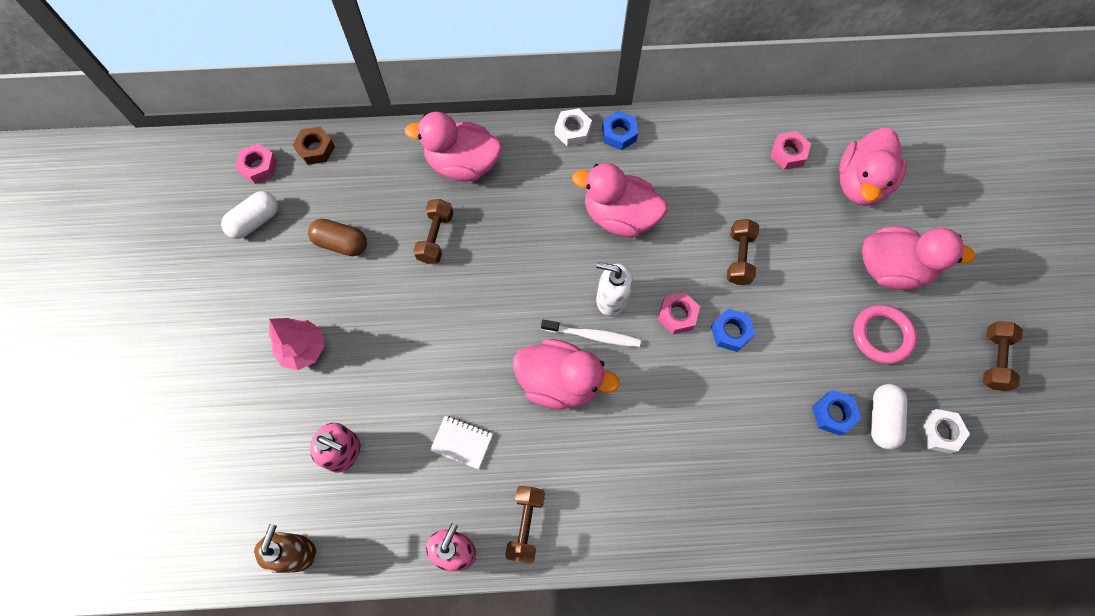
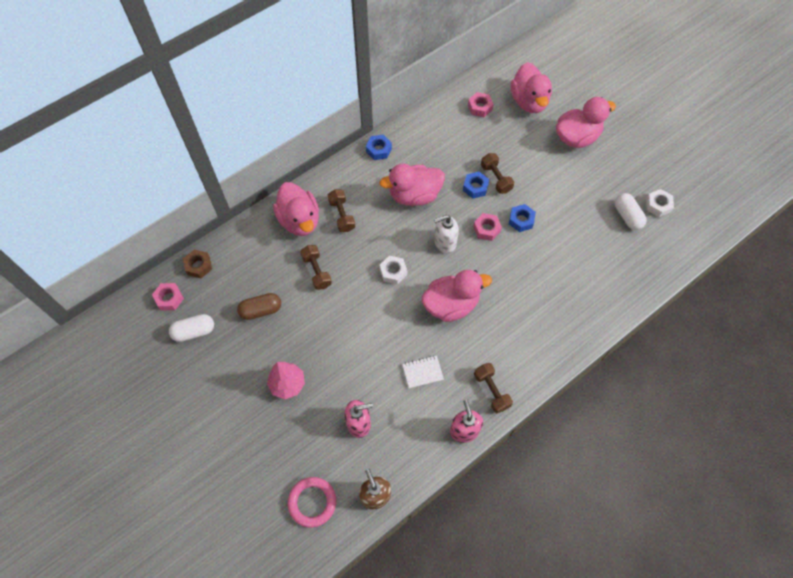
camera: 35 degrees left, 5 degrees down
(255, 221) = (194, 331): white capsule -> white capsule turned 60 degrees clockwise
(462, 164) = (299, 220): pink duck -> pink duck turned 90 degrees counterclockwise
(572, 131) = (350, 163): white nut -> white nut (393, 272)
(593, 335) = (450, 268): white toothbrush -> none
(833, 414) = (602, 229): blue nut -> blue nut (475, 187)
(882, 336) = (597, 174): pink ring -> pink ring (312, 502)
(994, 359) = (657, 153): brown dumbbell -> brown dumbbell (342, 215)

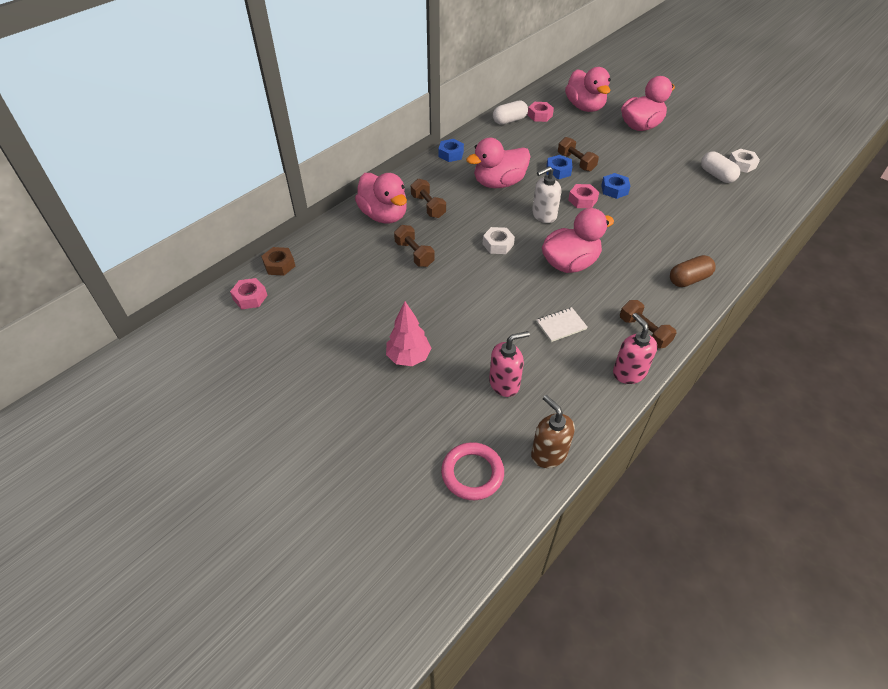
camera: 10 degrees left, 15 degrees down
(194, 331) = (285, 323): white capsule -> white capsule (509, 120)
(261, 310) = (360, 294): brown capsule -> brown capsule (689, 279)

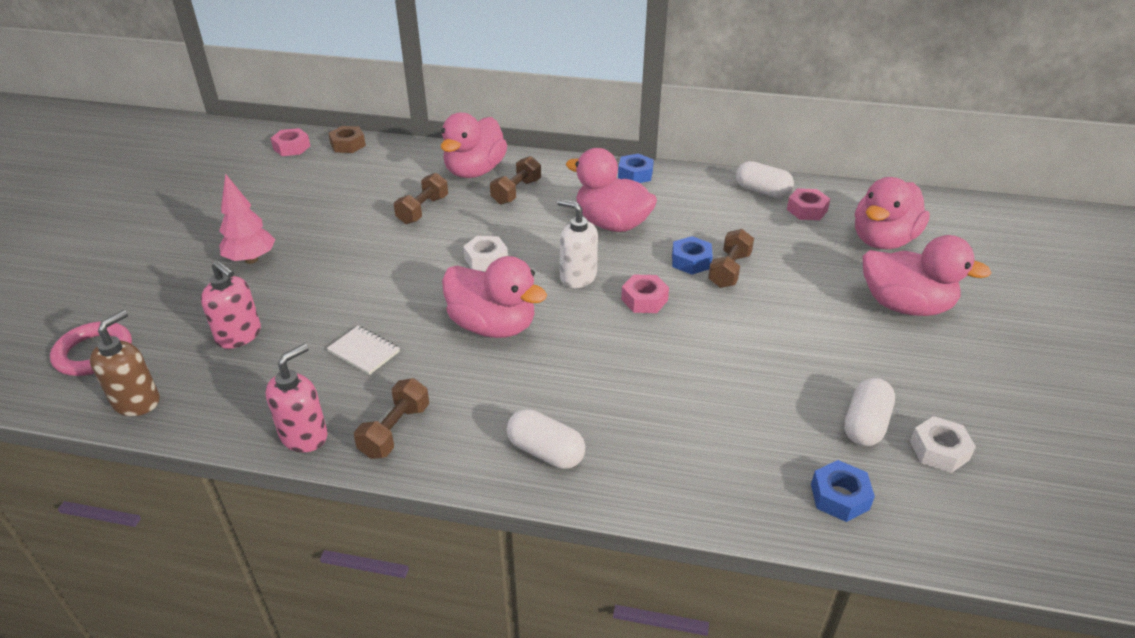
camera: 60 degrees right, 10 degrees down
(614, 190) = (700, 322): blue nut -> blue nut (839, 497)
(689, 279) = (545, 452): brown capsule -> white capsule

